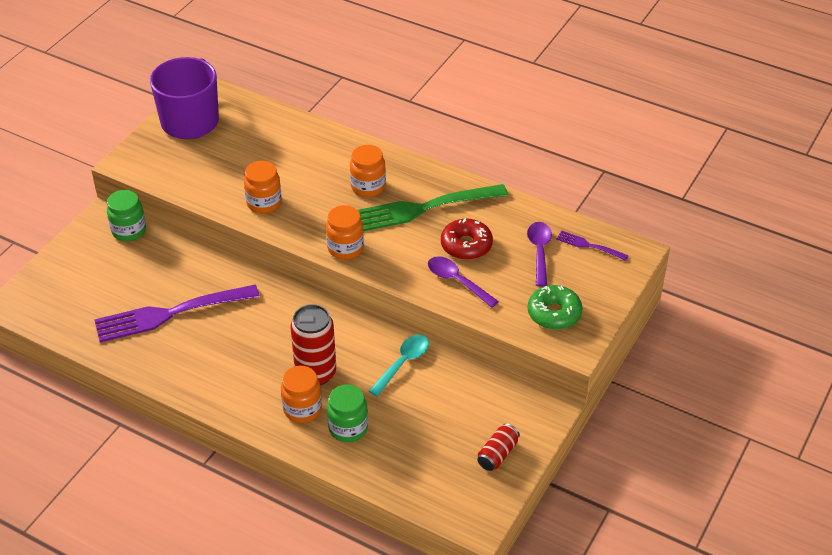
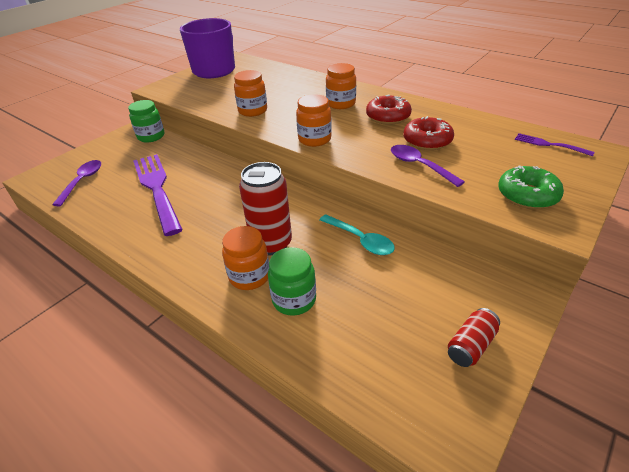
camera: 10 degrees right, 5 degrees down
(171, 313) = (157, 189): purple fork -> purple fork turned 75 degrees clockwise
(403, 363) = (360, 240): turquoise spoon -> turquoise spoon turned 90 degrees clockwise
(424, 208) = (388, 117): green fork -> red donut
(539, 251) = (500, 147): purple spoon -> purple spoon (82, 181)

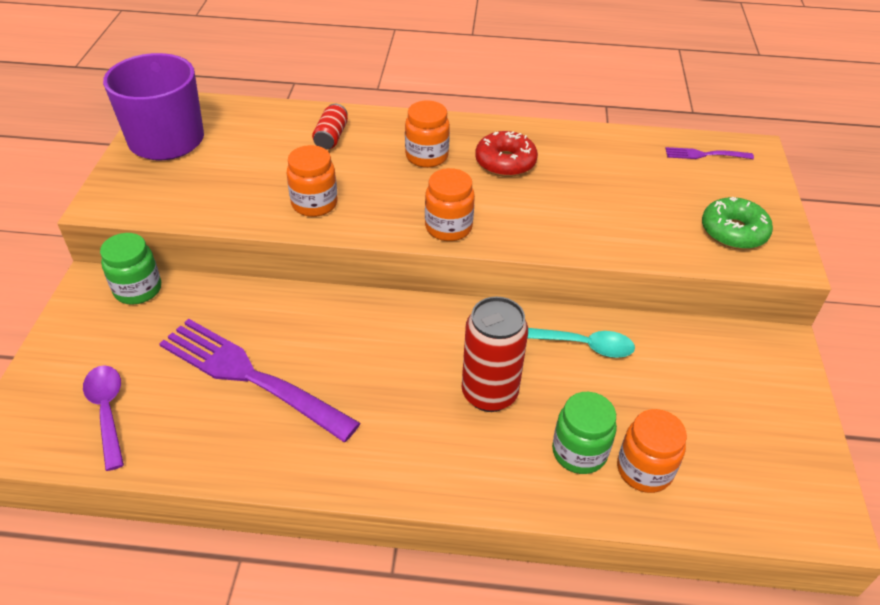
camera: 35 degrees left, 5 degrees up
(249, 276) = (504, 447): orange jar -> orange jar (644, 470)
(419, 165) = (603, 228): purple spoon -> none
(427, 141) = (581, 188): red donut -> none
(471, 345) = (775, 419): red can -> red can (331, 137)

